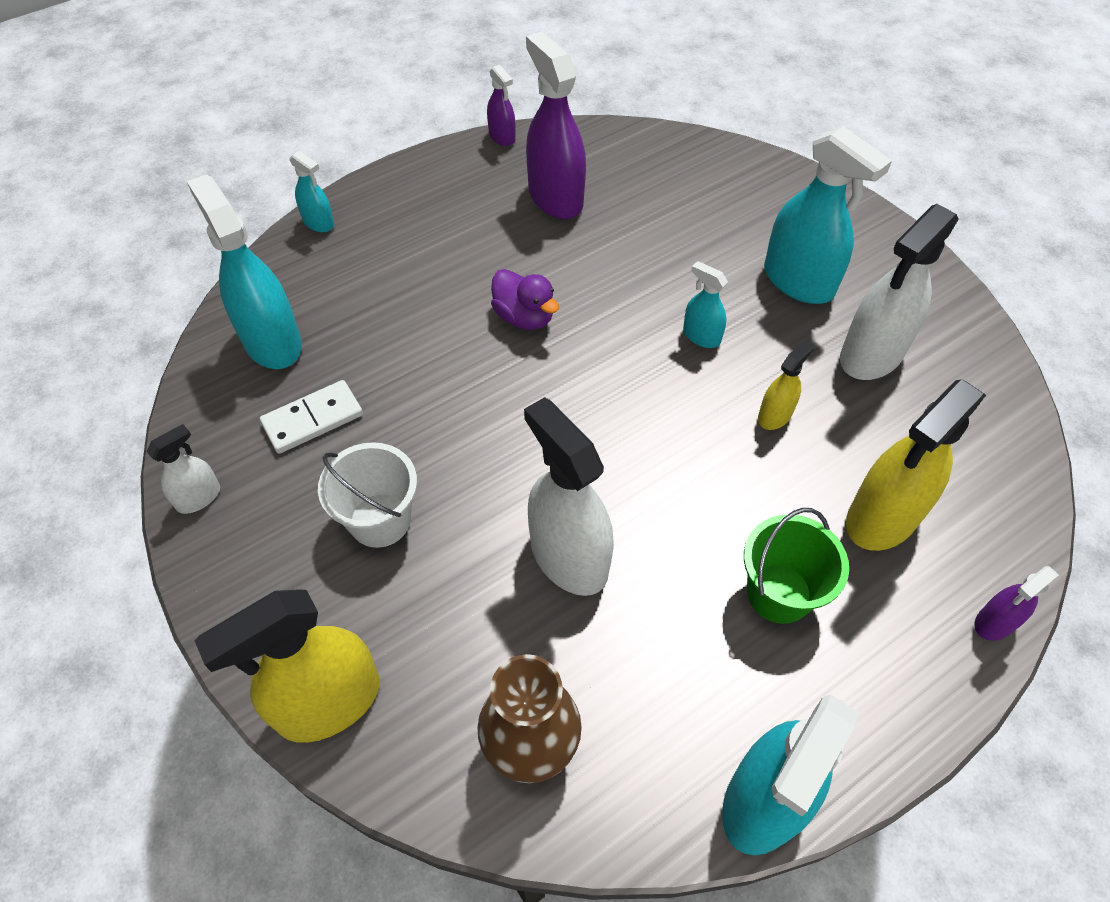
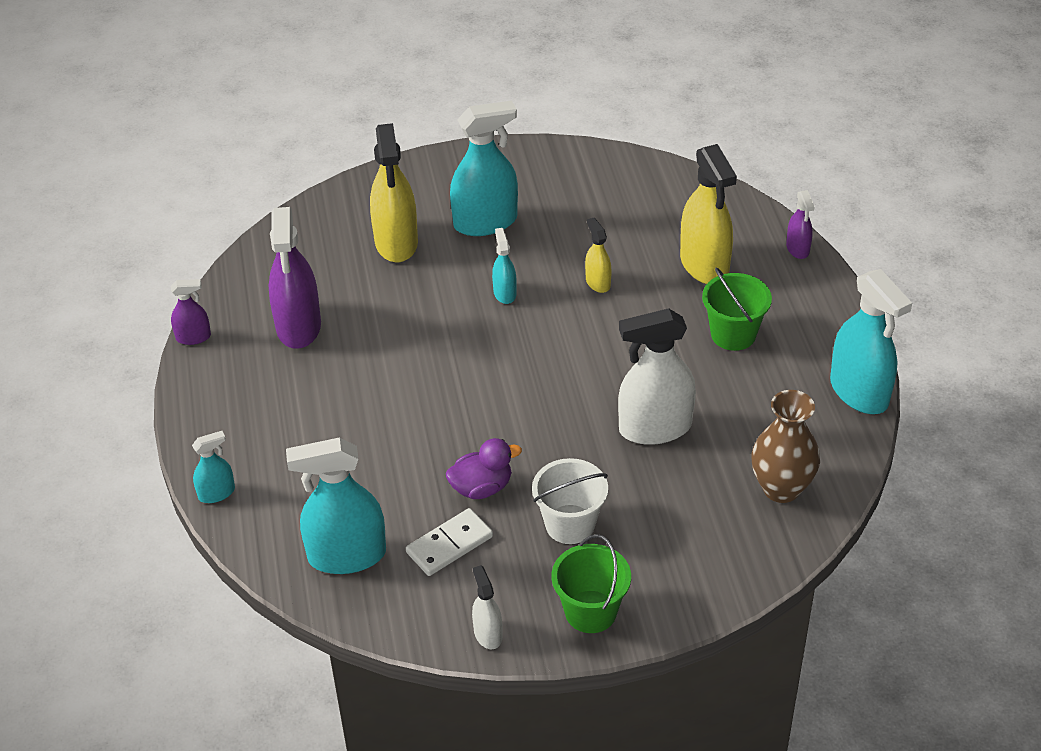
camera: 65 degrees left, 10 degrees down
(255, 587) = (590, 611): none -> green bucket
(313, 419) = (449, 545): white domino -> white domino turned 60 degrees clockwise
(329, 702) = (704, 586): yellow spray bottle -> yellow spray bottle (396, 242)
(524, 317) = (422, 386): purple duck -> purple duck (482, 487)
(555, 198) = (298, 326): purple spray bottle -> purple spray bottle turned 90 degrees counterclockwise
(701, 336) = (504, 293): turquoise spray bottle -> turquoise spray bottle turned 105 degrees clockwise
(871, 355) = (575, 214): white spray bottle -> none

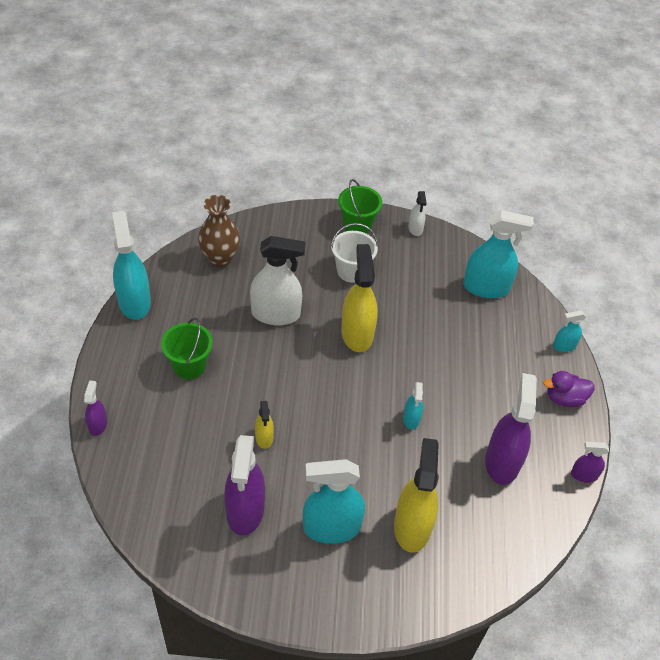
camera: 170 degrees left, 5 degrees up
(449, 545) = (425, 278): white domino -> none
(482, 487) = (397, 306): purple duck -> purple duck (564, 398)
(504, 293) = (338, 448): turquoise spray bottle -> turquoise spray bottle (411, 419)
(585, 215) = (245, 510): none -> purple spray bottle
(704, 265) = (176, 430): yellow spray bottle -> yellow spray bottle (357, 334)

